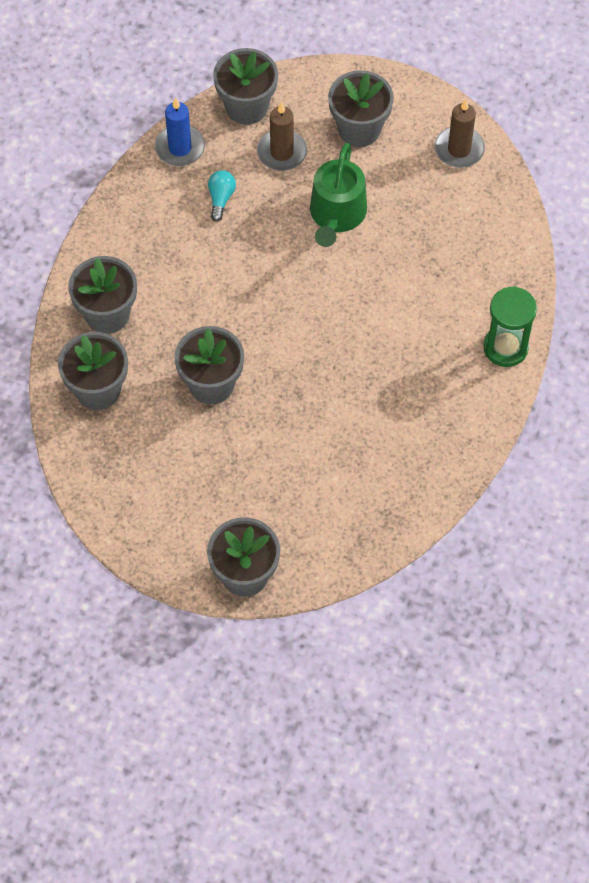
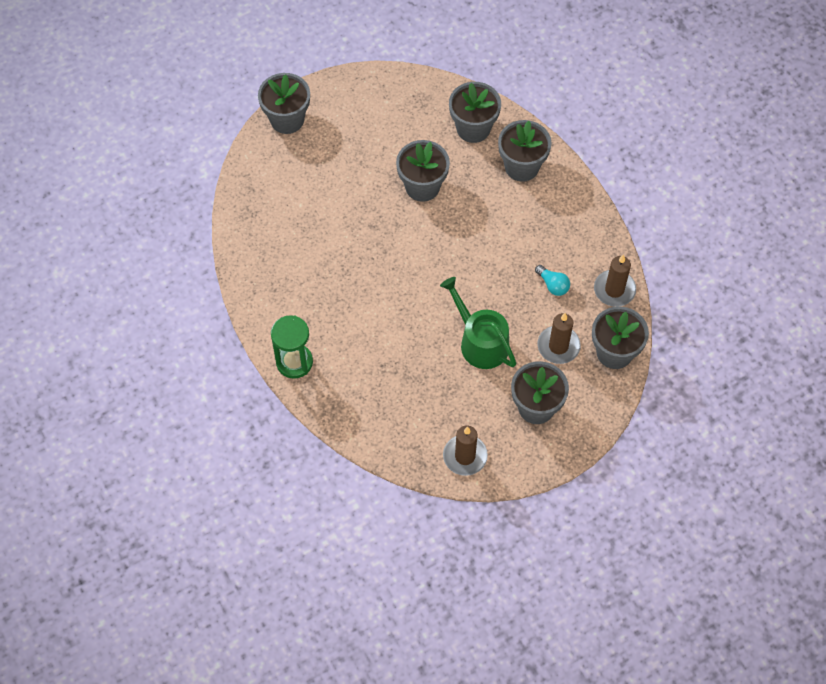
camera: 130 degrees right, 0 degrees up
(180, 148) = (614, 290): blue candle -> brown candle

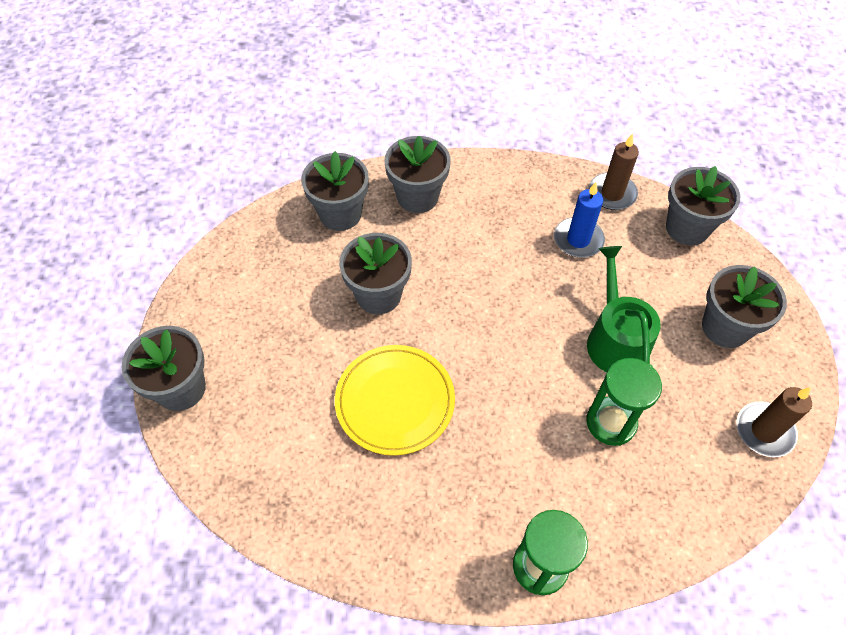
camera: 60 degrees left, 5 degrees down
(351, 236) = (395, 401): none -> yellow plate
(413, 363) = (611, 422): none -> green hourglass
(480, 342) = (615, 339): green watering can -> green watering can turned 90 degrees clockwise
(553, 285) = (578, 240): turquoise light bulb -> blue candle
(558, 346) = (656, 271): brown candle -> none

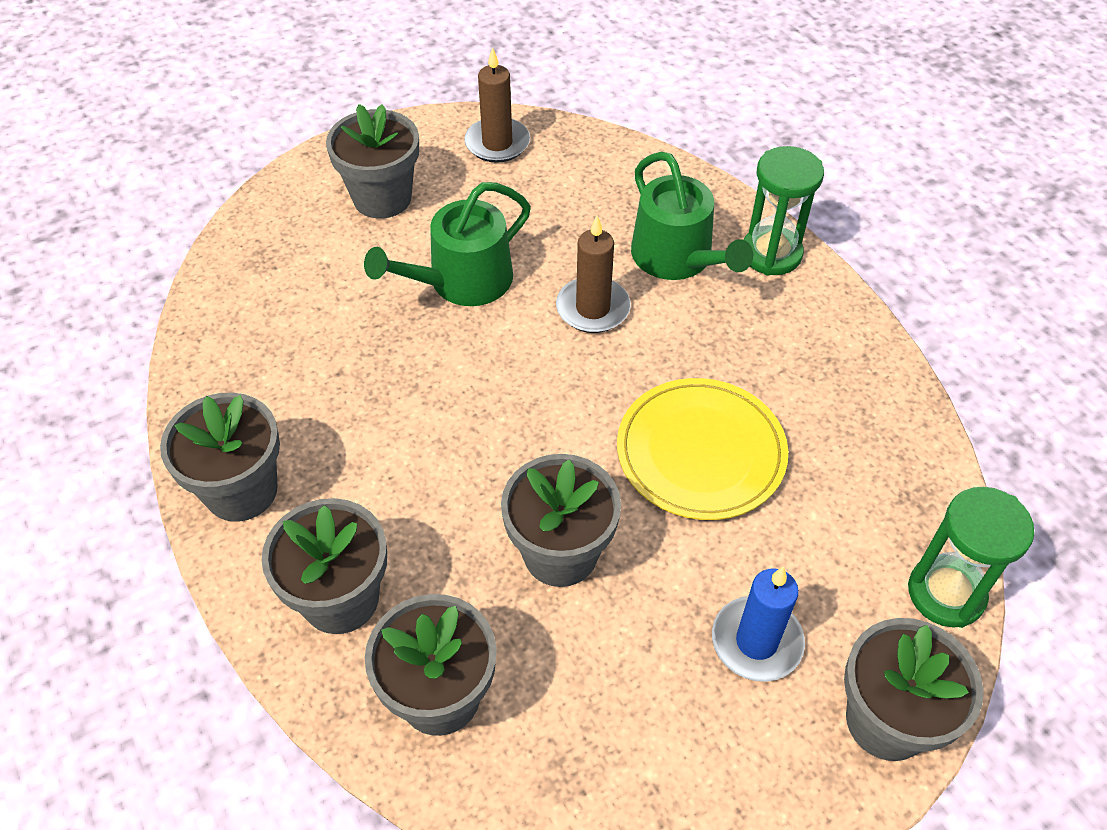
camera: 120 degrees left, 5 degrees down
(570, 490) = (677, 258): none -> green watering can
(578, 240) = (320, 366): blue candle -> blue candle (756, 641)
(611, 422) = (574, 252): green hourglass -> green hourglass (946, 593)
(612, 193) = (210, 359): brown candle -> brown candle (593, 308)
(687, 228) = (239, 267): grey flower pot -> grey flower pot (241, 490)

